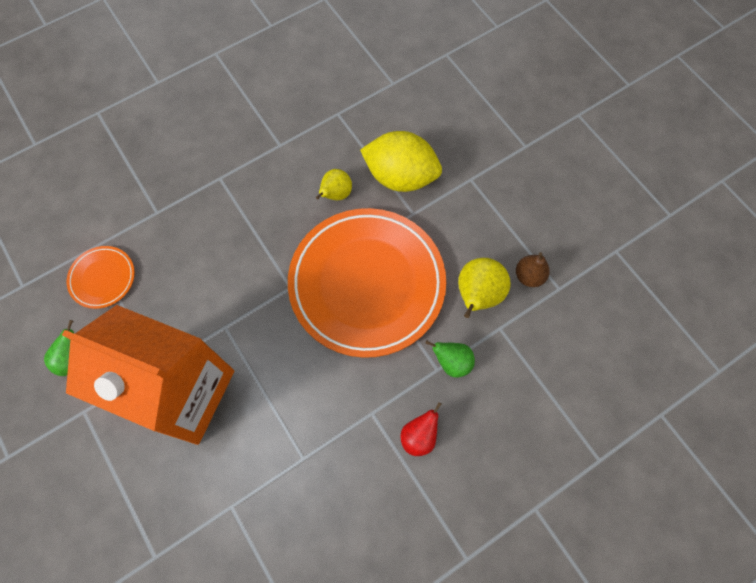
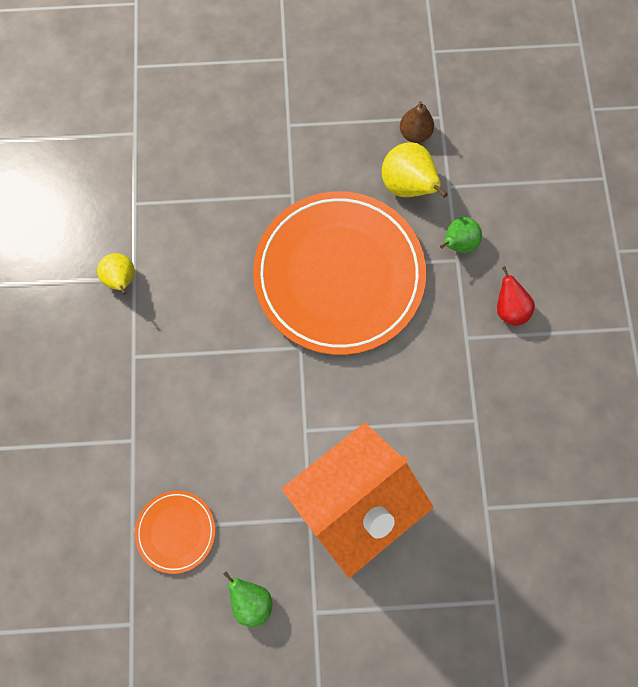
camera: 60 degrees left, 5 degrees up
(335, 194) = (226, 253): yellow pear -> yellow pear (122, 280)
(400, 176) = (245, 184): yellow lemon -> none

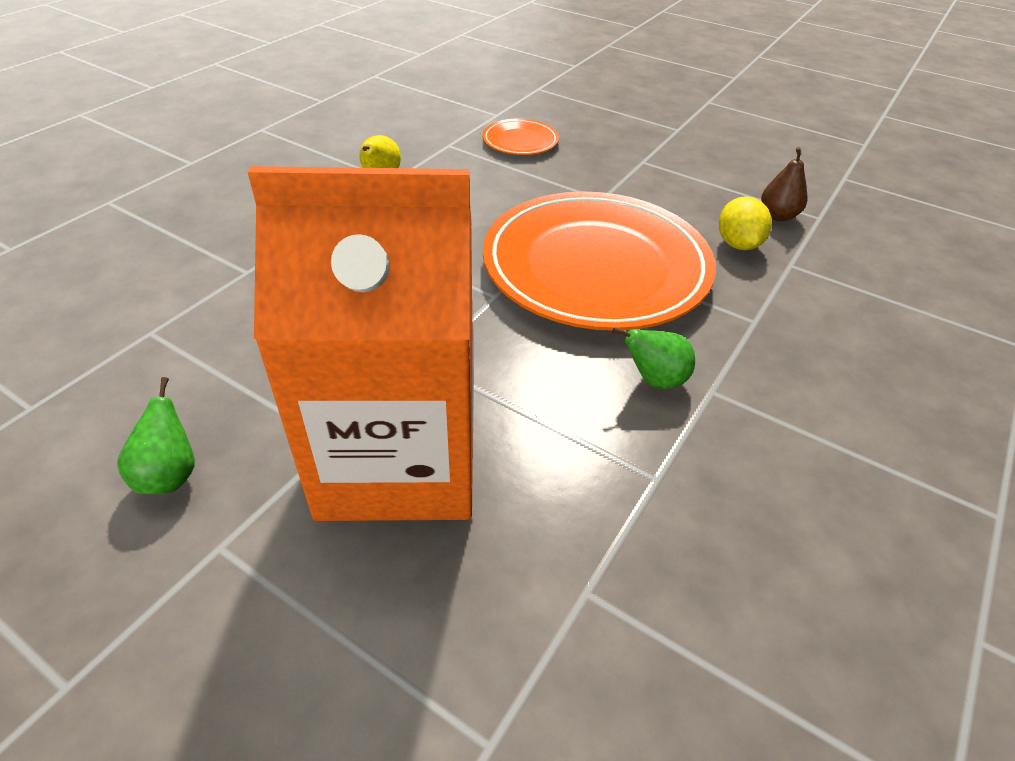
camera: 35 degrees right, 30 degrees down
(176, 531) = (185, 360): orange plate -> orange plate (520, 141)
(408, 187) = (738, 244): yellow pear -> yellow lemon
(457, 244) = (766, 309): green pear -> green pear (654, 380)
(509, 309) = (796, 395): red pear -> none

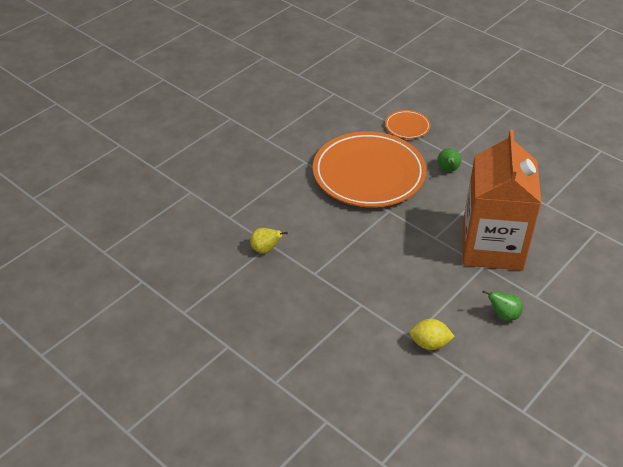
camera: 80 degrees left, 0 degrees up
(520, 141) = (232, 185): orange plate -> orange plate (407, 126)
(738, 244) = (354, 124): yellow lemon -> yellow lemon (429, 344)
(778, 216) = (330, 106): brown pear -> none

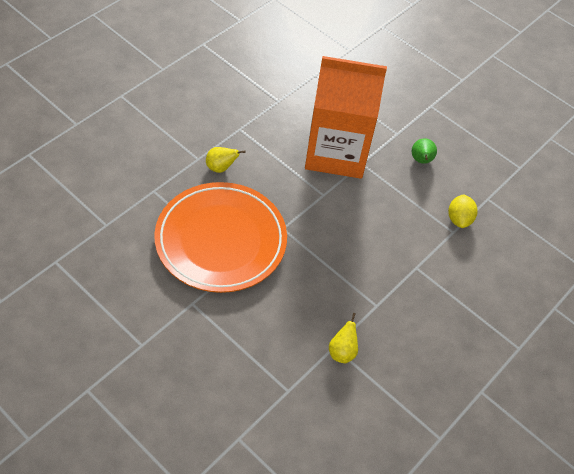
camera: 95 degrees left, 10 degrees up
(407, 126) = (139, 193): orange plate -> none
(448, 170) = (221, 168): green pear -> yellow pear

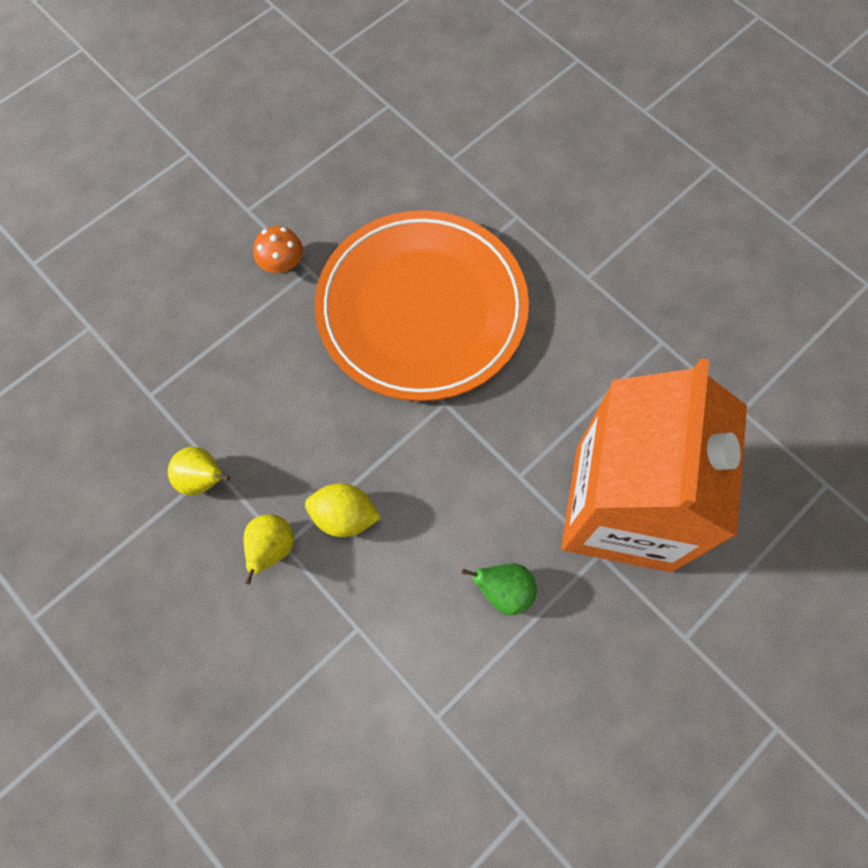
camera: 100 degrees right, 15 degrees up
(187, 320) = (282, 263): none -> orange mushroom
(221, 168) = (571, 311): yellow pear -> yellow pear (272, 548)
(421, 160) = (617, 679): green pear -> green pear (504, 591)
(459, 219) = (468, 737): yellow lemon -> yellow lemon (344, 516)

